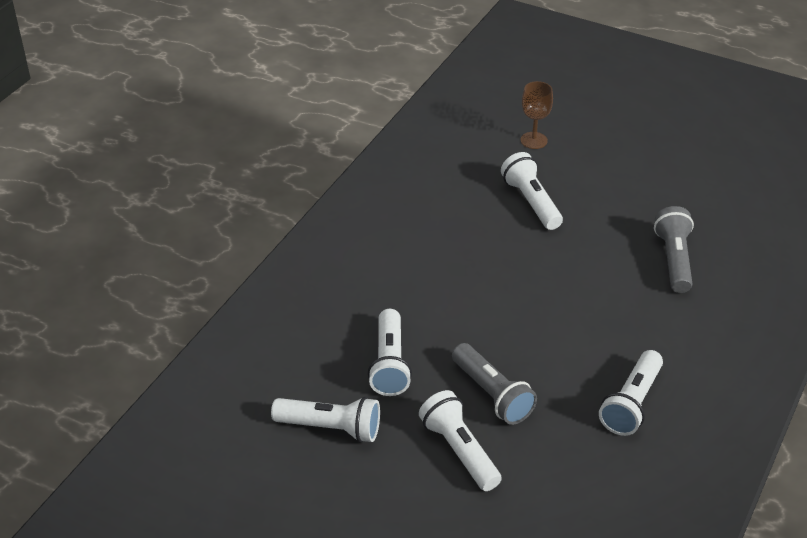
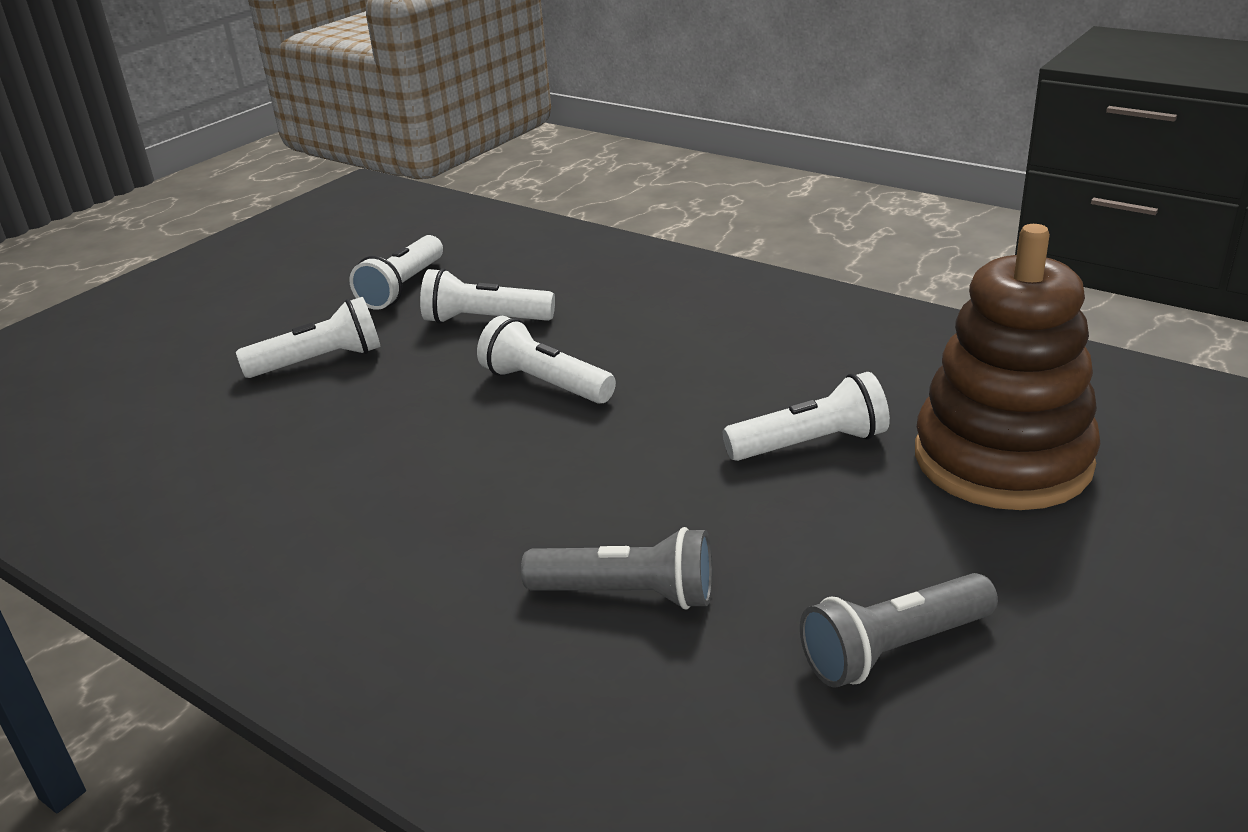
camera: 100 degrees right, 10 degrees down
(492, 394) = (397, 387): grey flashlight -> grey flashlight (893, 649)
(533, 140) = (1002, 459): brown goblet -> brown stacking toy
(632, 404) = (313, 501): white flashlight -> white flashlight (545, 384)

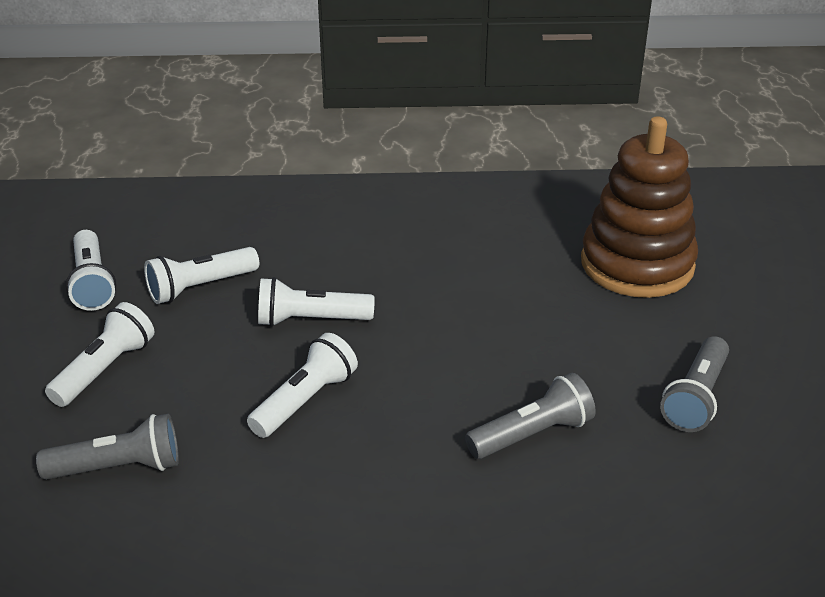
camera: 40 degrees left, 5 degrees up
(222, 447) = (119, 467): none -> grey flashlight
(810, 444) = (528, 295): white flashlight -> white flashlight (305, 400)

